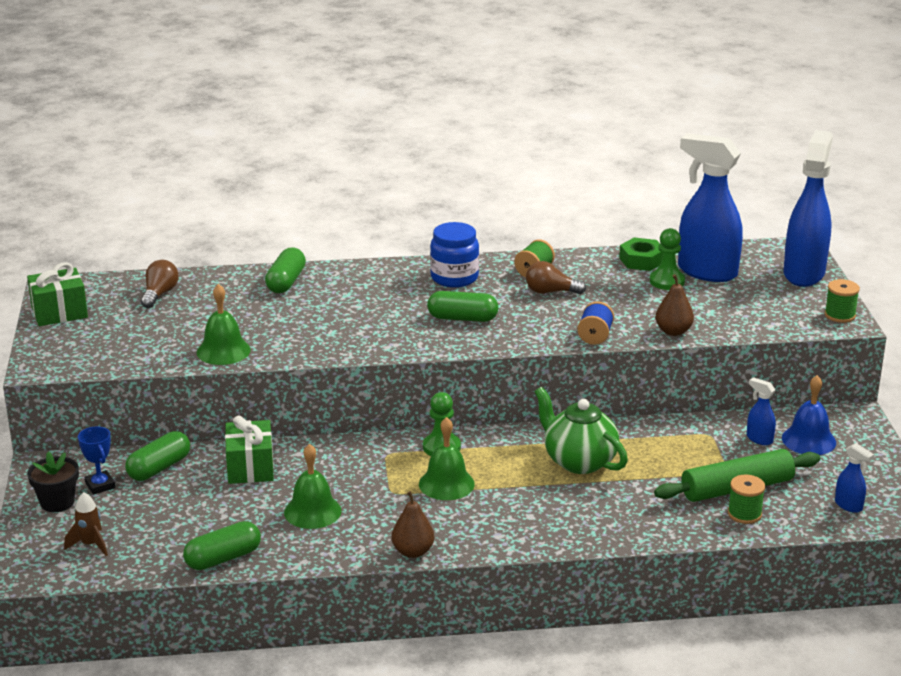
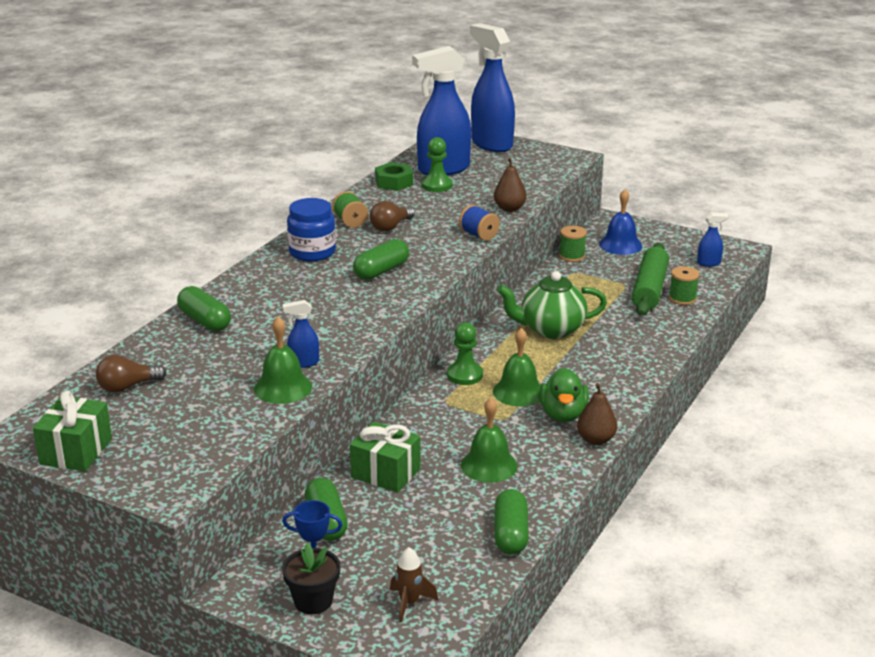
camera: 55 degrees left, 0 degrees up
(159, 294) = (127, 387): brown light bulb -> brown light bulb turned 75 degrees counterclockwise
(435, 520) = (563, 414): none -> green duck
(759, 439) = (600, 259): blue spray bottle -> blue spray bottle (303, 363)
(840, 315) = (560, 155): green spool -> green spool (572, 256)

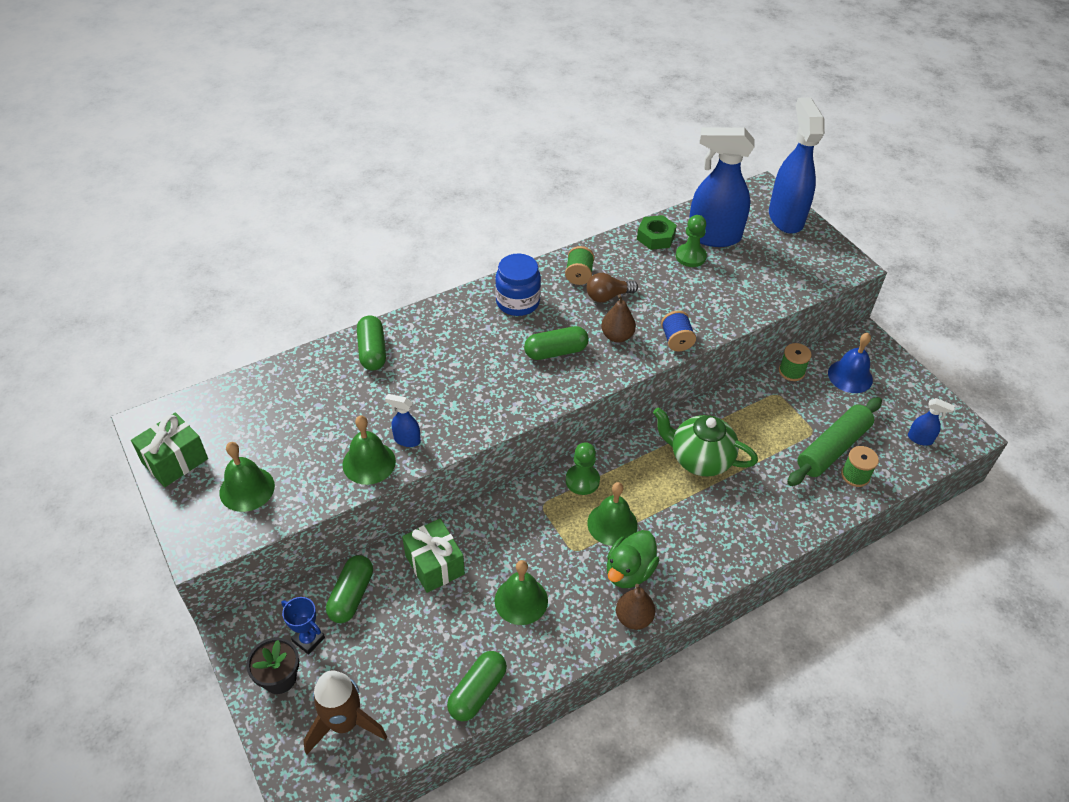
camera: 30 degrees right, 20 degrees up
(127, 387) = (261, 404): brown light bulb -> none
(177, 443) = (247, 489): none -> green bell
(409, 603) = (344, 723): brown rocket -> brown rocket, size x1.76
(509, 208) = (732, 315): brown pear -> brown pear (617, 336)

